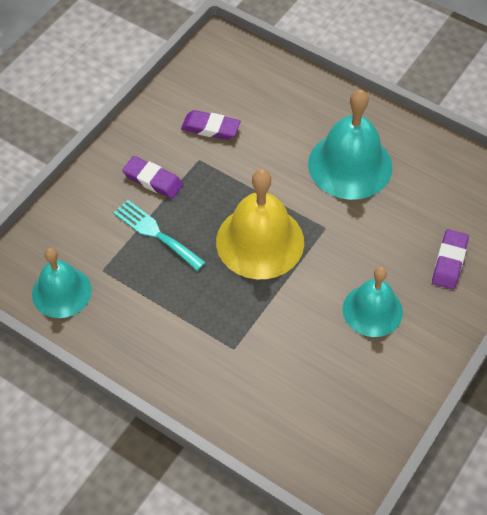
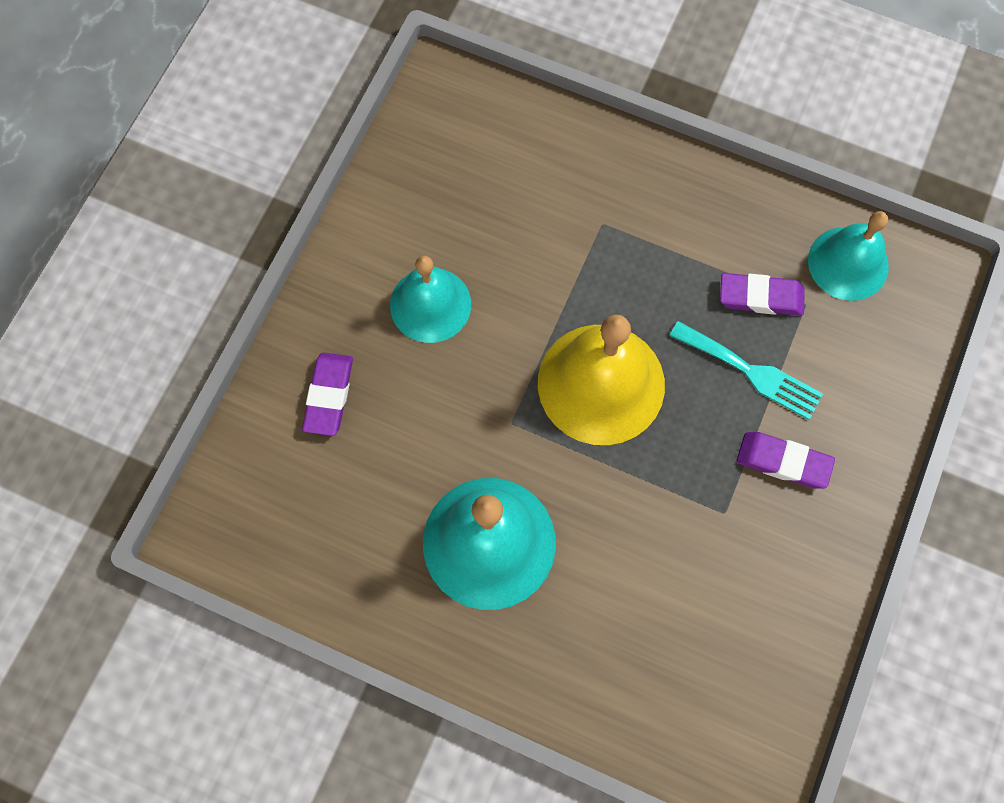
camera: 170 degrees right, 15 degrees up
(210, 128) = (723, 578): purple eraser -> purple eraser (760, 297)

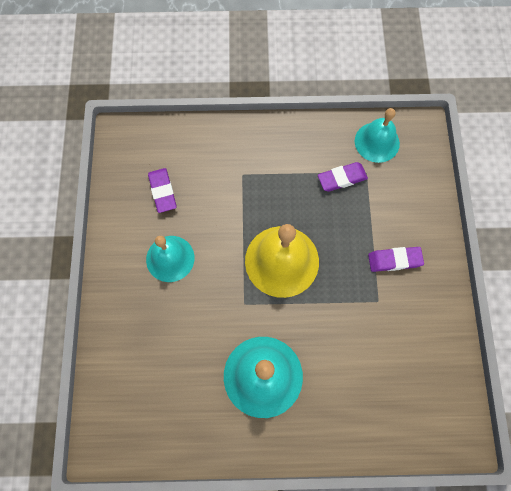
camera: 25 degrees left, 0 degrees up
(329, 396) = (136, 335): purple eraser -> purple eraser (162, 191)
(751, 372) = (356, 220): turquoise fork -> none

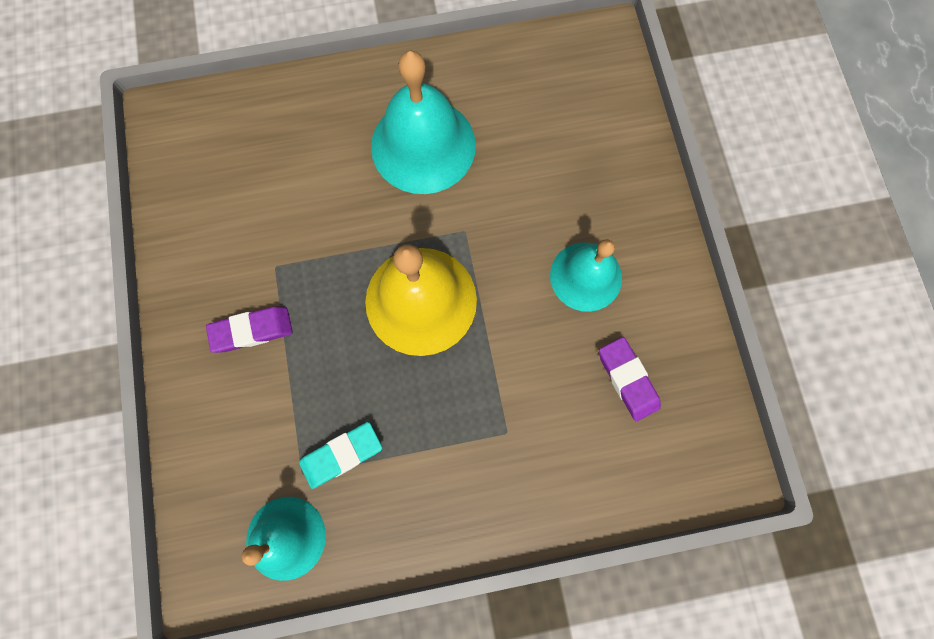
camera: 170 degrees right, 5 degrees up
(342, 178) = (342, 455): purple eraser -> turquoise eraser

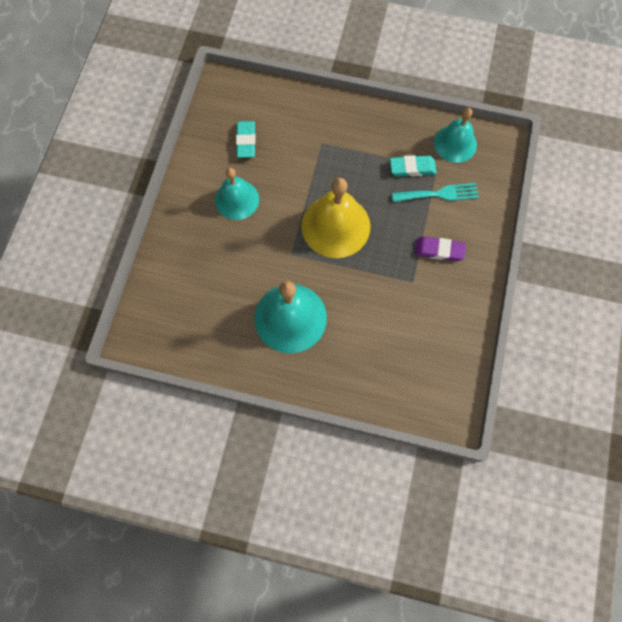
camera: 155 degrees left, 5 degrees down
(282, 426) = (439, 194): none -> turquoise fork
(627, 379) = (246, 141): purple eraser -> turquoise eraser

